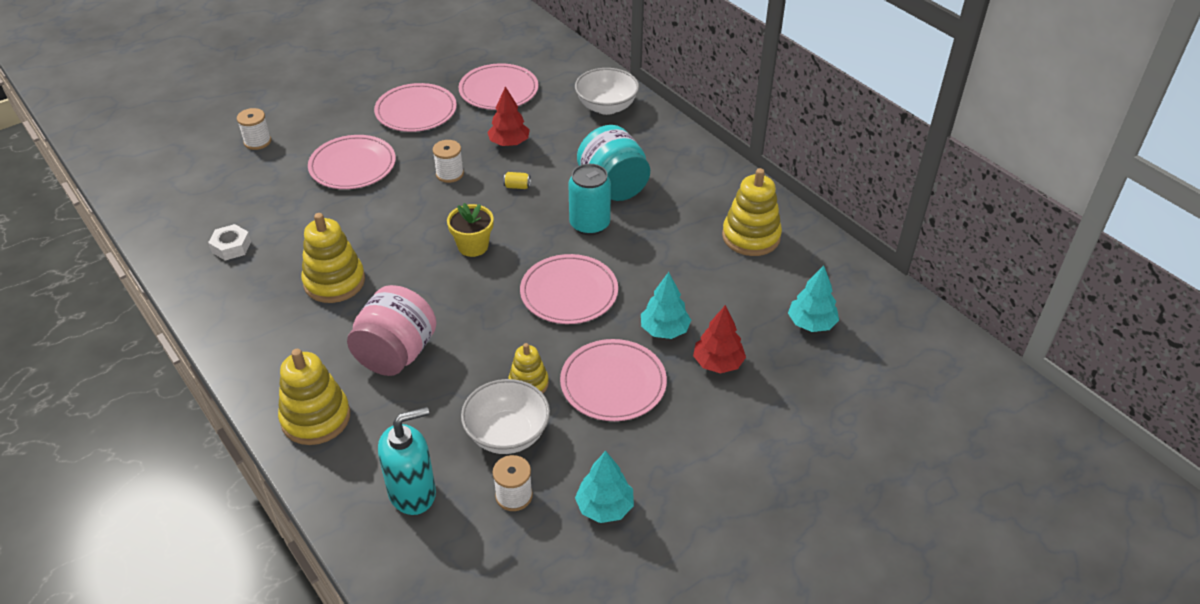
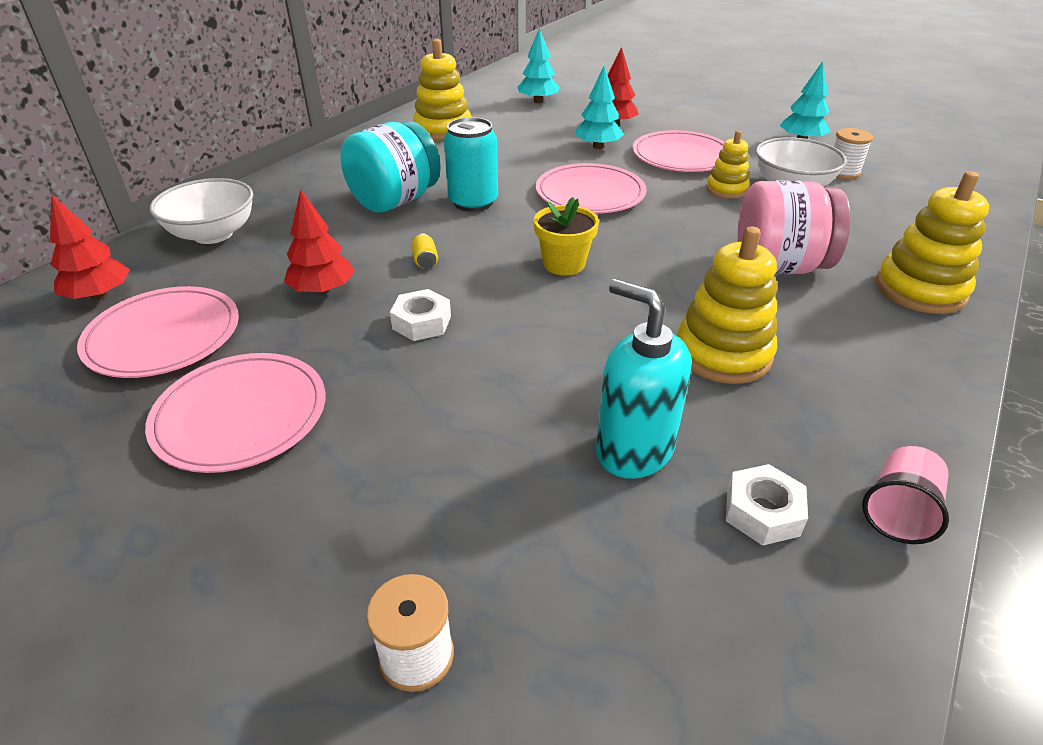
camera: 110 degrees left, 5 degrees down
(192, 290) = (898, 511): none -> pink cup
(352, 166) = (444, 439): pink plate -> none
(413, 493) = (907, 213): turquoise soap dispenser -> turquoise soap dispenser (634, 450)
(449, 174) = (422, 322): white spool -> white nut
(554, 70) = (99, 295): none -> red tree

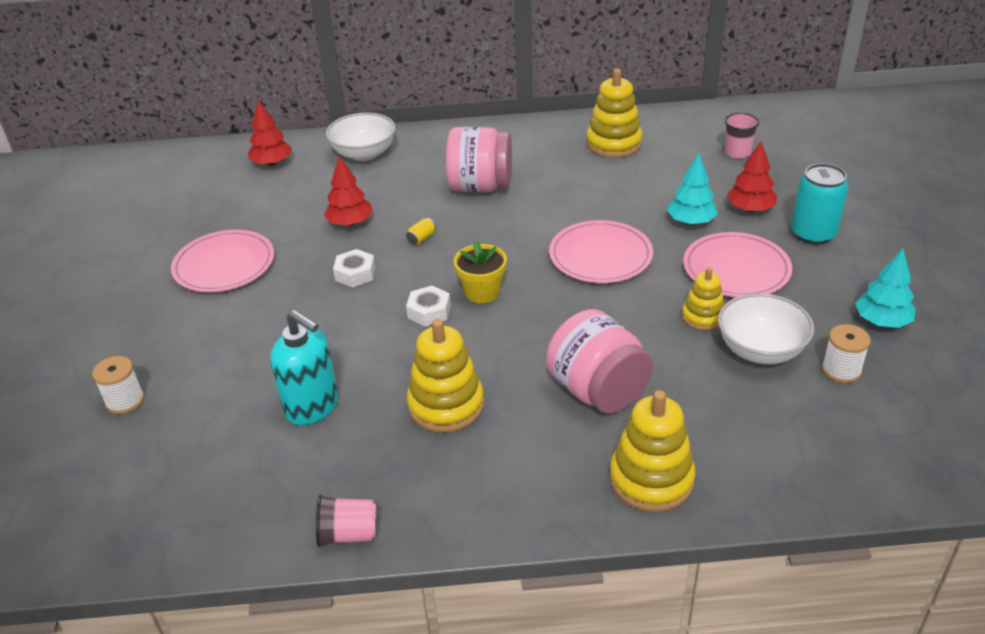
camera: 55 degrees right, 0 degrees up
(163, 336) = (259, 203): pink plate -> none
(395, 201) = (480, 186): turquoise jar -> pink jar
(473, 202) = (519, 215): turquoise can -> turquoise can (813, 234)
(538, 101) = (737, 153): turquoise tree -> pink cup
(634, 450) = (312, 407): turquoise soap dispenser -> turquoise soap dispenser turned 120 degrees clockwise
(762, 512) = (301, 476): white nut -> white nut (429, 311)

